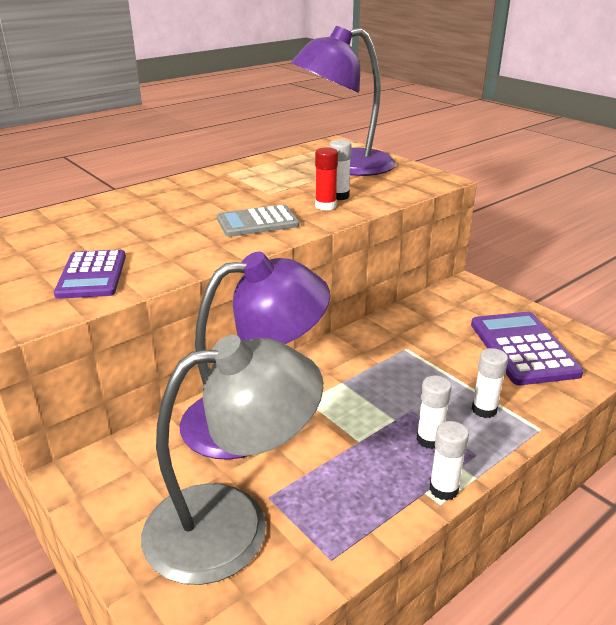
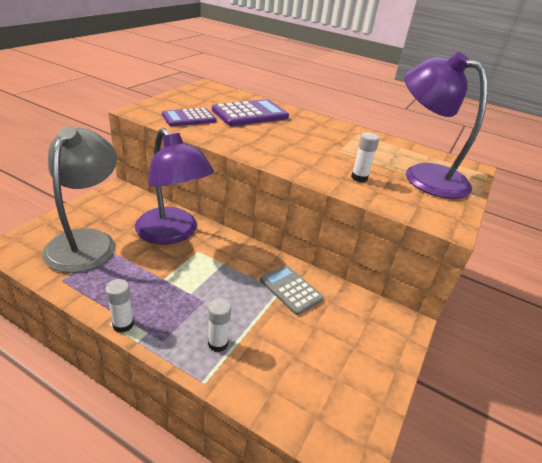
camera: 65 degrees right, 5 degrees up
(232, 524) = (86, 241): grey lamp -> grey lamp turned 135 degrees counterclockwise
(257, 222) = (287, 152): grey calculator -> grey calculator (291, 289)
(325, 206) = (335, 174): red glue stick -> none
(429, 439) = (173, 313): white glue stick -> none
(523, 348) = (320, 369): purple calculator -> purple calculator (250, 114)

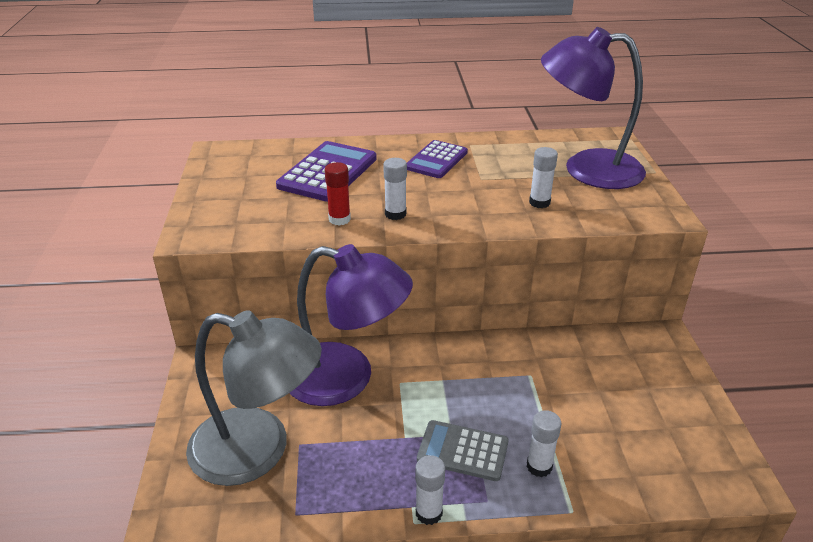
camera: 30 degrees left, 0 degrees up
(86, 241) = (258, 450): grey lamp -> grey lamp turned 135 degrees clockwise
(189, 118) = (269, 214): purple calculator -> purple calculator (436, 160)
(221, 135) = (339, 219): none -> red glue stick
(256, 145) = (395, 214): none -> white glue stick
(291, 289) = (538, 367): grey calculator -> grey calculator (462, 451)

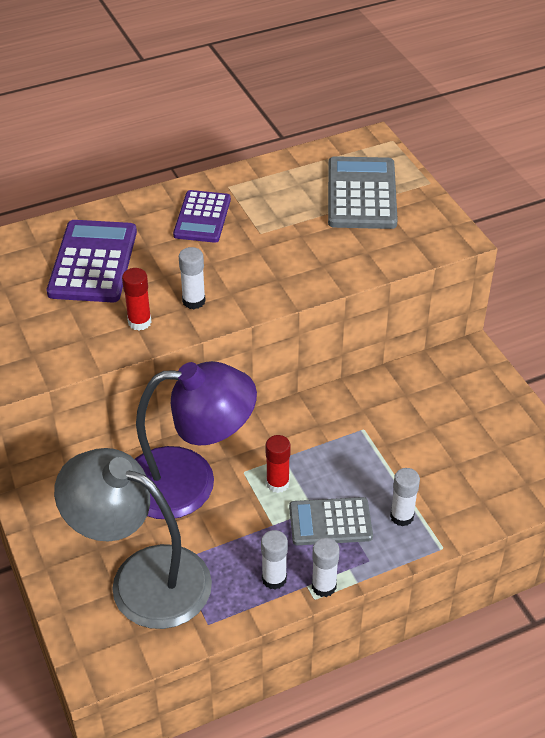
camera: 20 degrees left, 10 degrees up
(258, 450) = (142, 578): grey lamp -> grey lamp turned 150 degrees counterclockwise
(427, 401) = (277, 483): none -> red glue stick
(539, 202) = (331, 251): white glue stick -> white glue stick (274, 579)
(586, 169) = (361, 194): purple lamp -> grey calculator

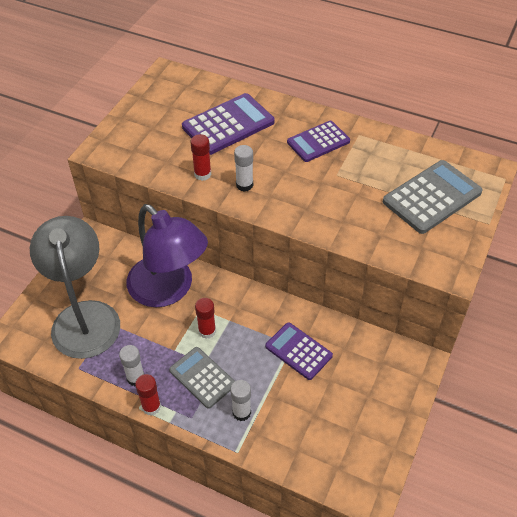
camera: 50 degrees right, 5 degrees up
(324, 586) = (151, 407): white glue stick -> red glue stick
(375, 429) = (298, 351): none -> purple calculator

